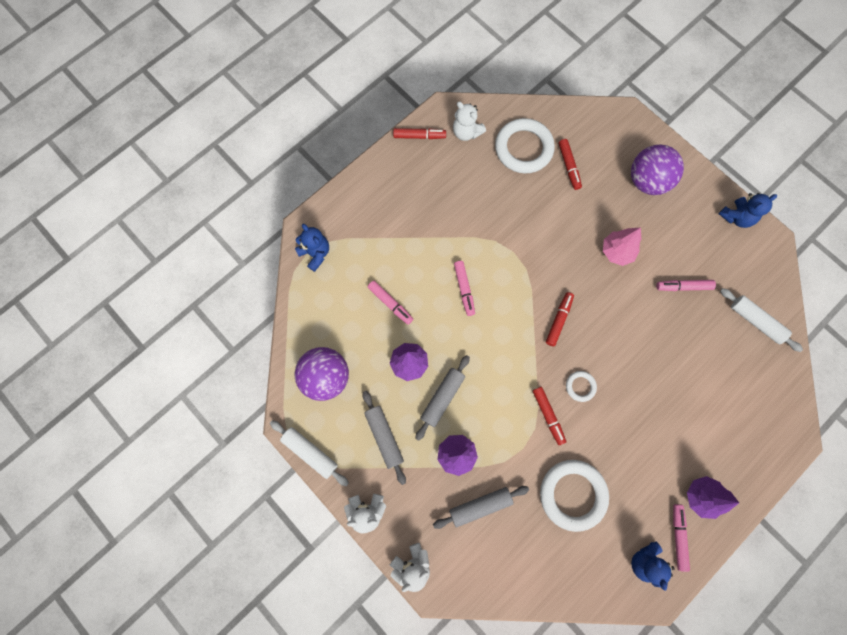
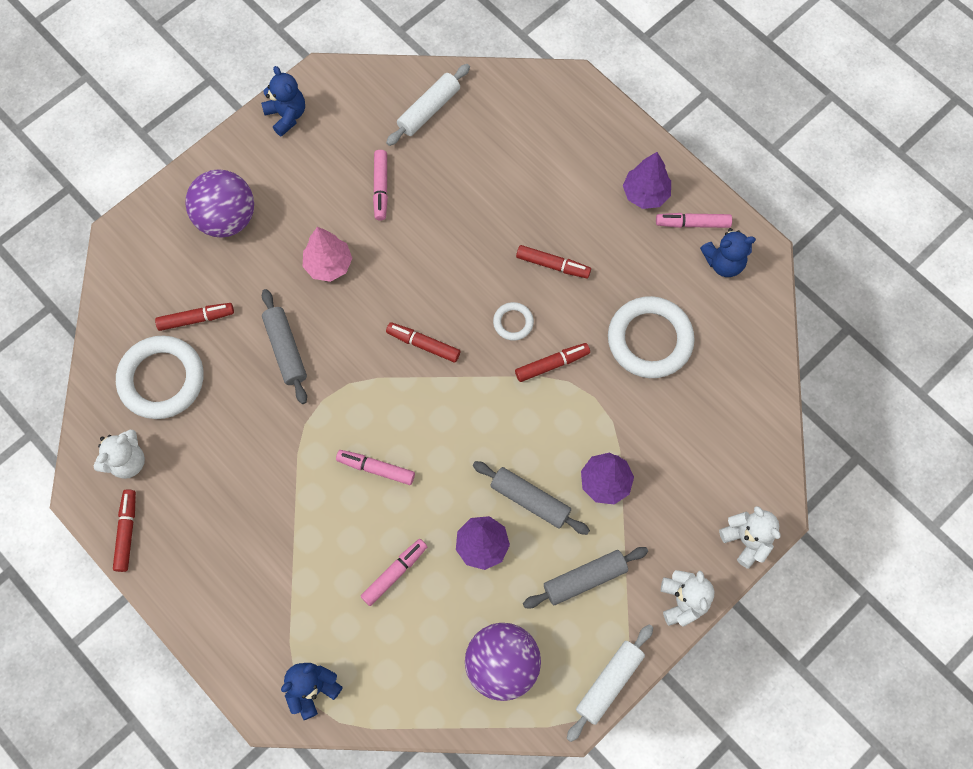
camera: 90 degrees left, 5 degrees down
(464, 289) = (376, 468): pink marker -> pink marker turned 150 degrees counterclockwise
(480, 506) = (669, 453): grey rolling pin -> grey rolling pin (285, 349)
(630, 418) = (553, 265): none -> red marker

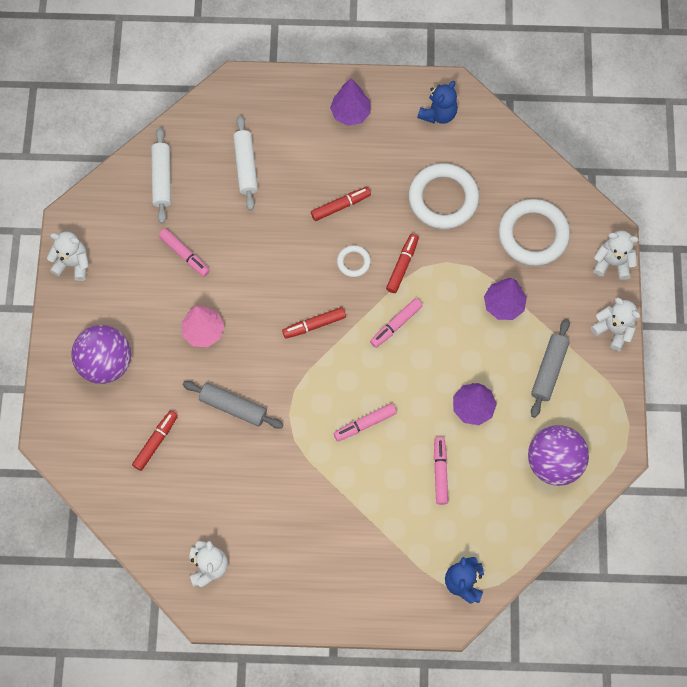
camera: 45 degrees left, 0 degrees up
(127, 532) = (256, 606): red marker -> none
(161, 379) = (175, 498): white ring -> white ring (533, 235)
(286, 115) = (73, 264): blue teddy bear -> white teddy bear
(530, 500) = (472, 355): grey rolling pin -> none
(609, 683) = (621, 414): white rolling pin -> white rolling pin (246, 166)
(692, 223) = (396, 106): pink marker -> pink marker (396, 325)

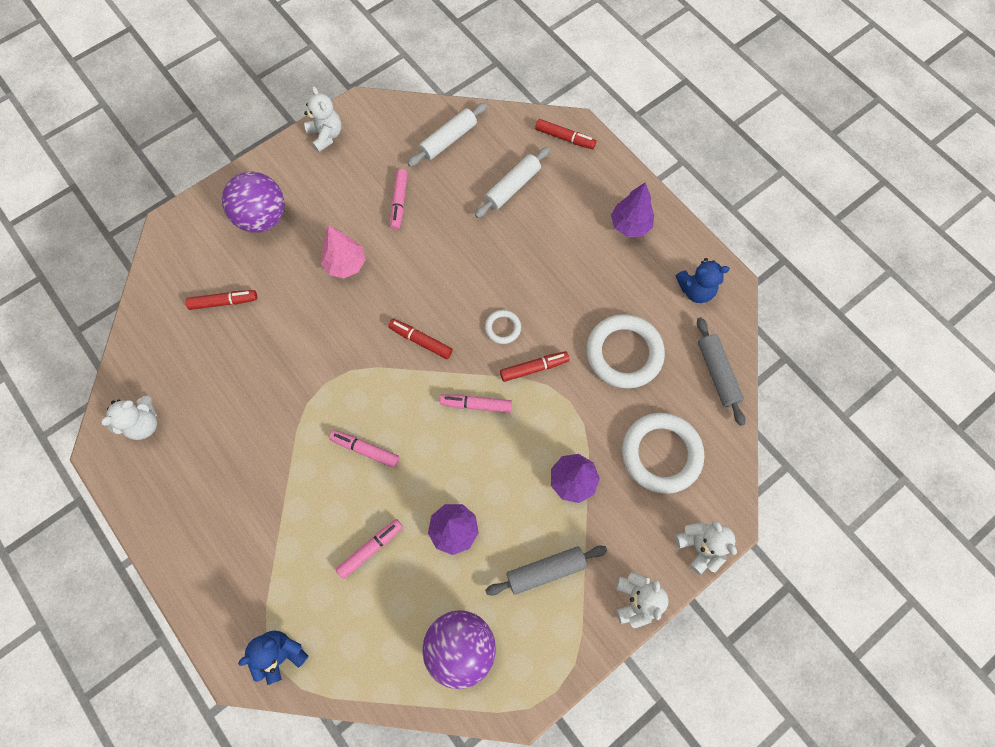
camera: 50 degrees right, 0 degrees up
(233, 407) = (298, 335): grey rolling pin -> grey rolling pin (717, 373)
(340, 206) = (543, 280): red marker -> red marker (565, 138)

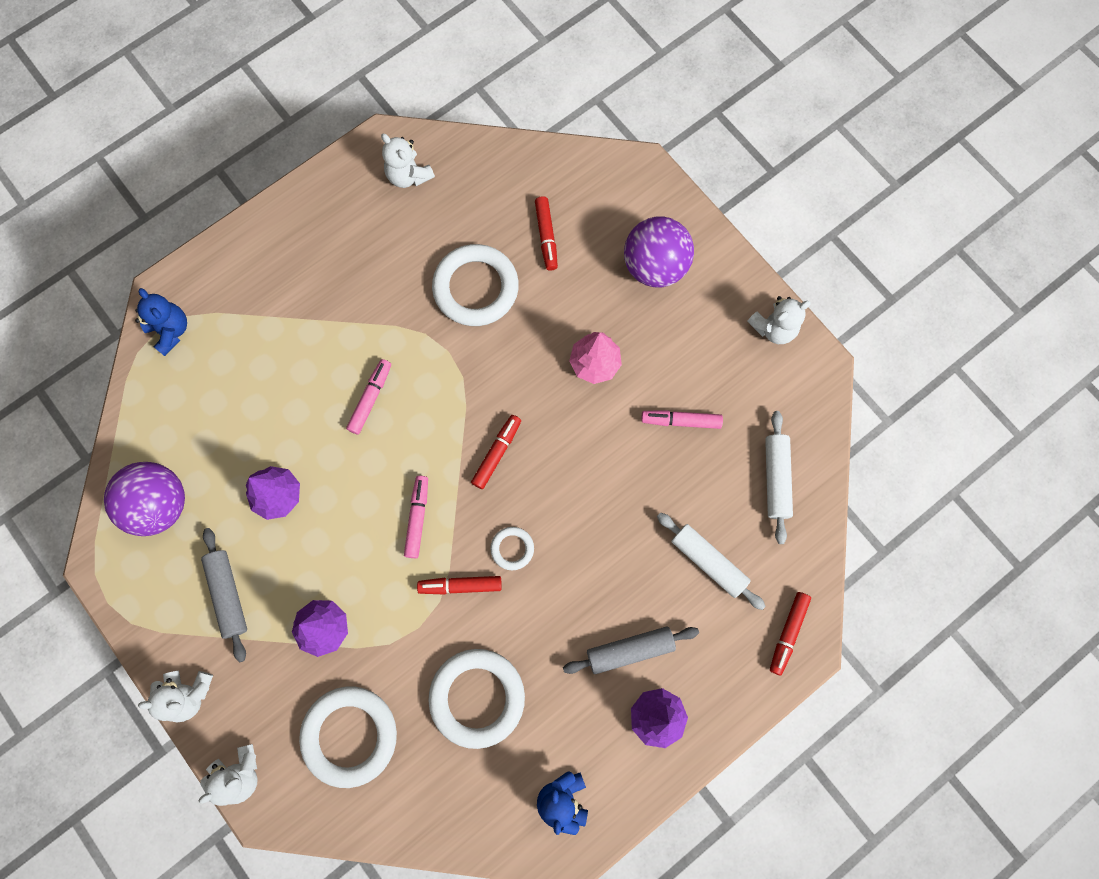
camera: 90 degrees right, 5 degrees up
(267, 360) = (476, 288): none -> white ring
(371, 549) = (264, 410): pink marker -> none
(448, 140) = (776, 478): white rolling pin -> white rolling pin turned 45 degrees clockwise
(534, 368) = (460, 585): red marker -> red marker turned 105 degrees clockwise
(717, 373) = (448, 817): grey rolling pin -> grey rolling pin (630, 650)

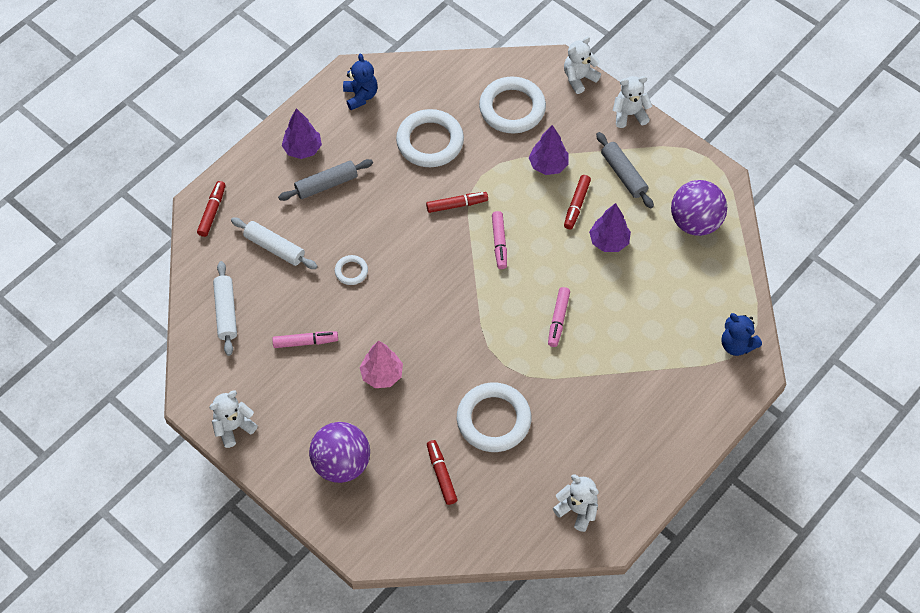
camera: 170 degrees right, 15 degrees down
(497, 453) = (448, 296): red marker -> red marker (576, 205)
(512, 548) = (423, 234): white ring -> white ring (351, 271)

